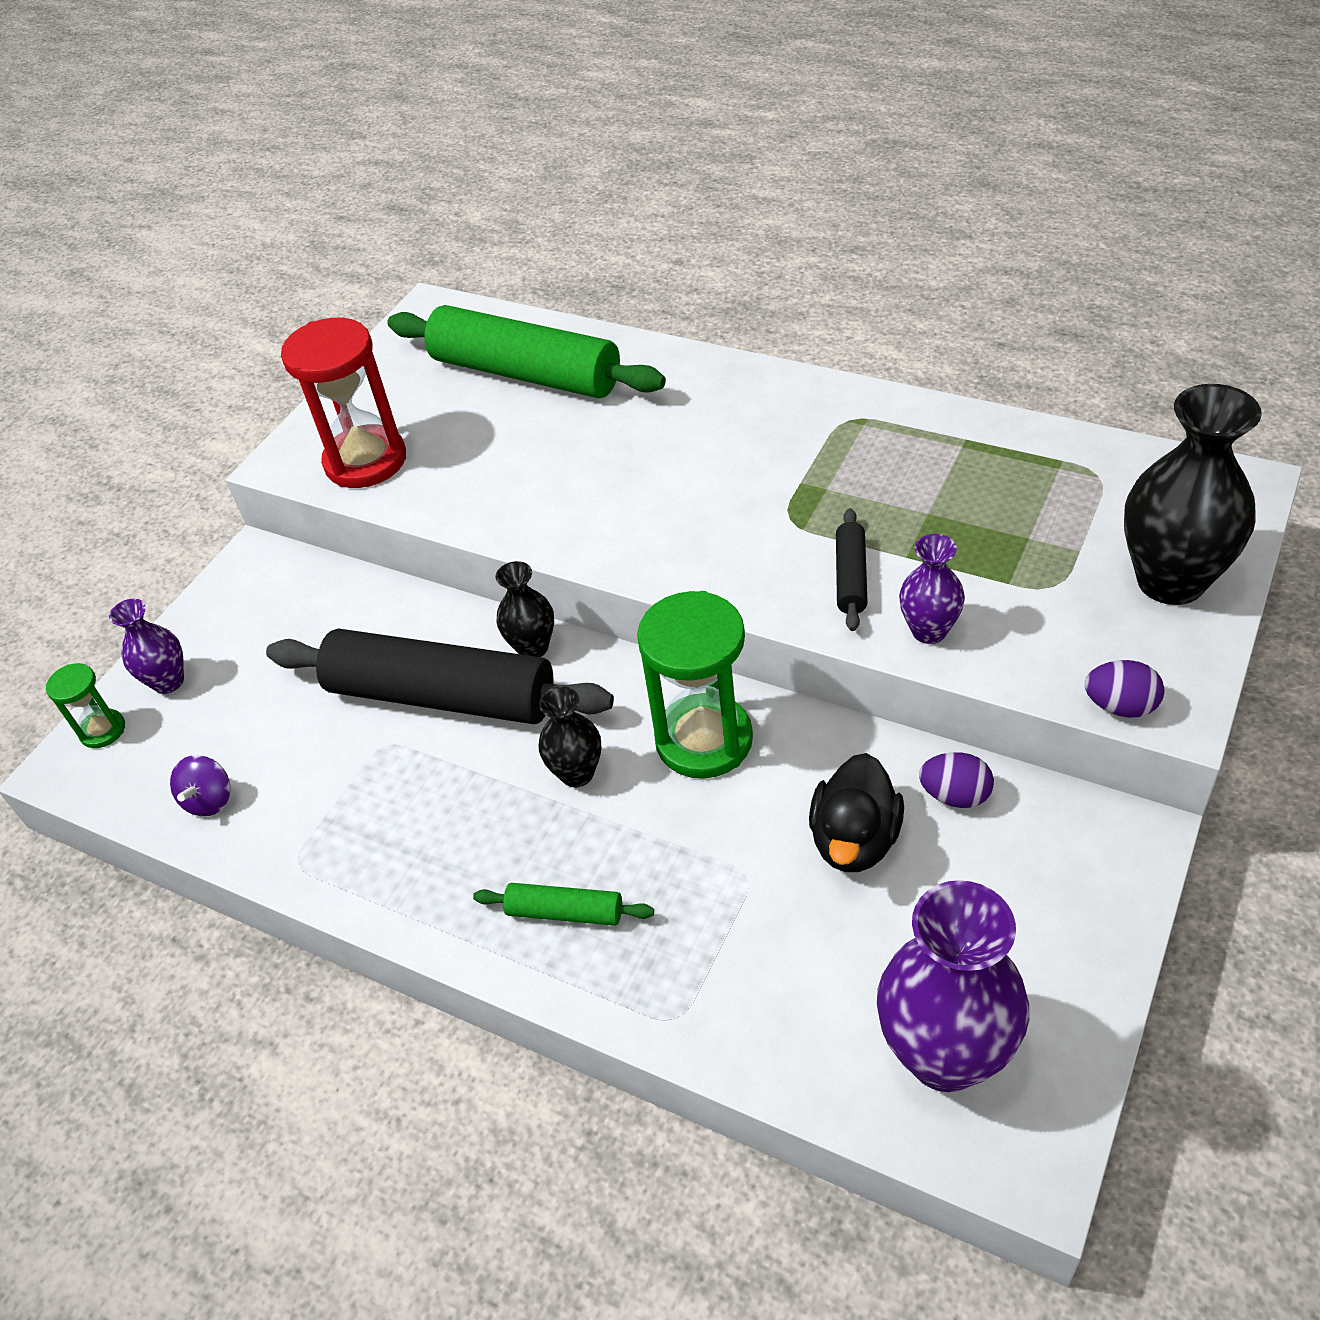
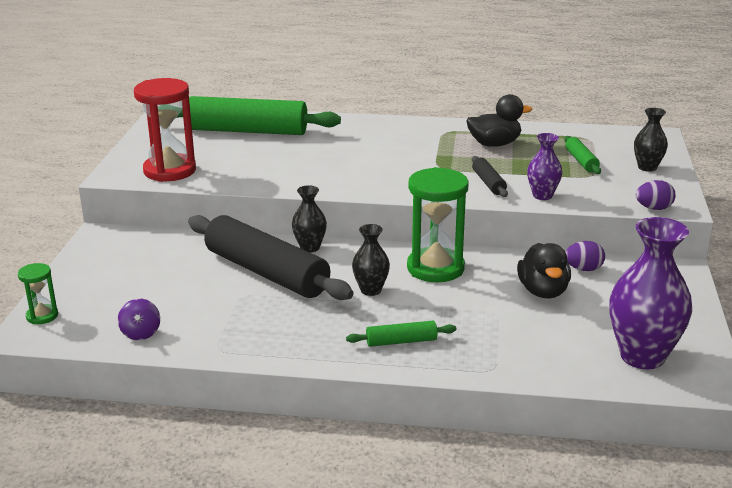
camera: 25 degrees left, 20 degrees down
(168, 681) = (76, 290): purple vase -> none
(442, 696) = (266, 272): black rolling pin -> black rolling pin turned 45 degrees clockwise
(916, 467) = (494, 144): none -> black duck
(1051, 541) = (581, 161): none -> green rolling pin
(1170, 581) = (647, 167): black vase -> black vase, size x0.53

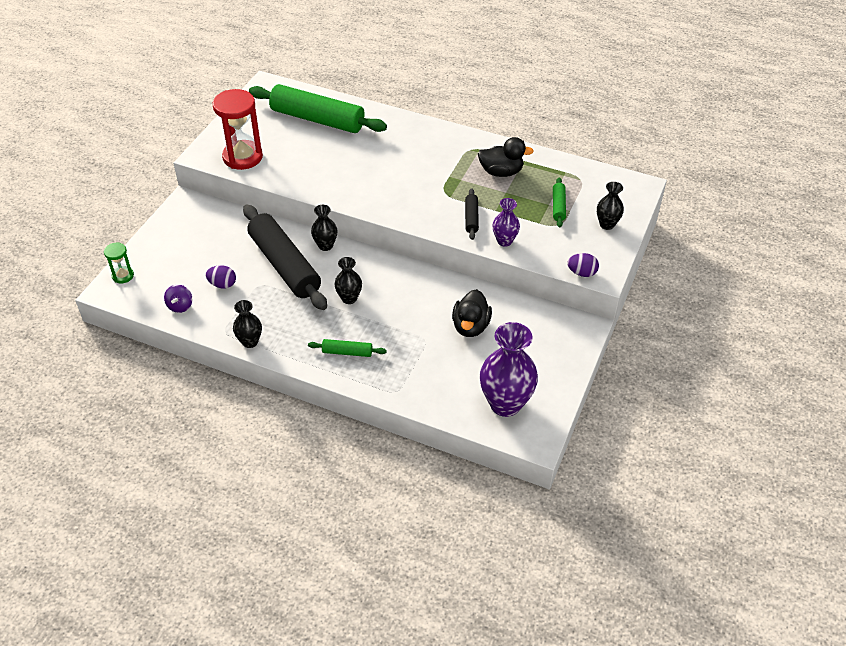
camera: 15 degrees right, 20 degrees up
(260, 353) = (250, 342): none -> black vase
(435, 268) = (405, 286): green hourglass -> none
(583, 269) = (513, 310): purple egg -> purple egg (222, 284)

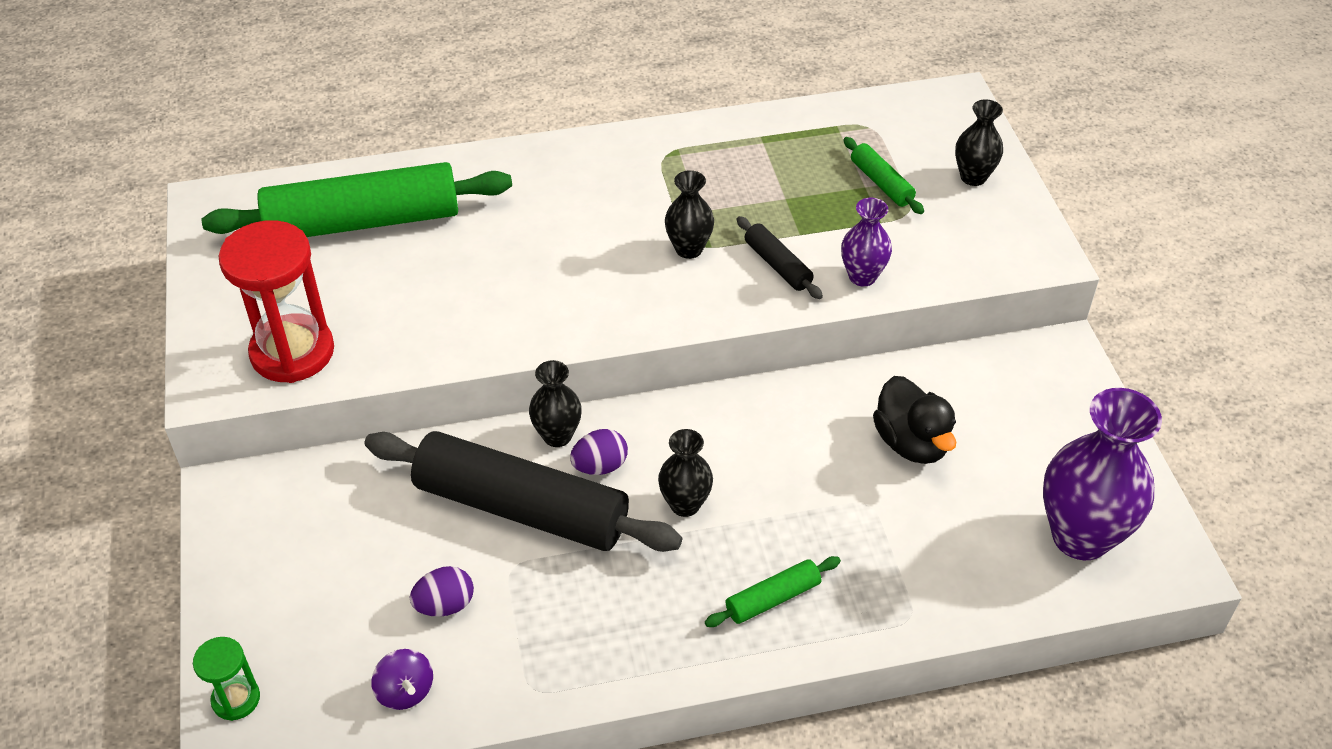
camera: 35 degrees left, 0 degrees up
(250, 342) = (595, 680): black vase -> black vase (689, 249)
(501, 172) = (746, 170): black duck -> none
(582, 273) = (1016, 268): purple egg -> purple egg (600, 466)

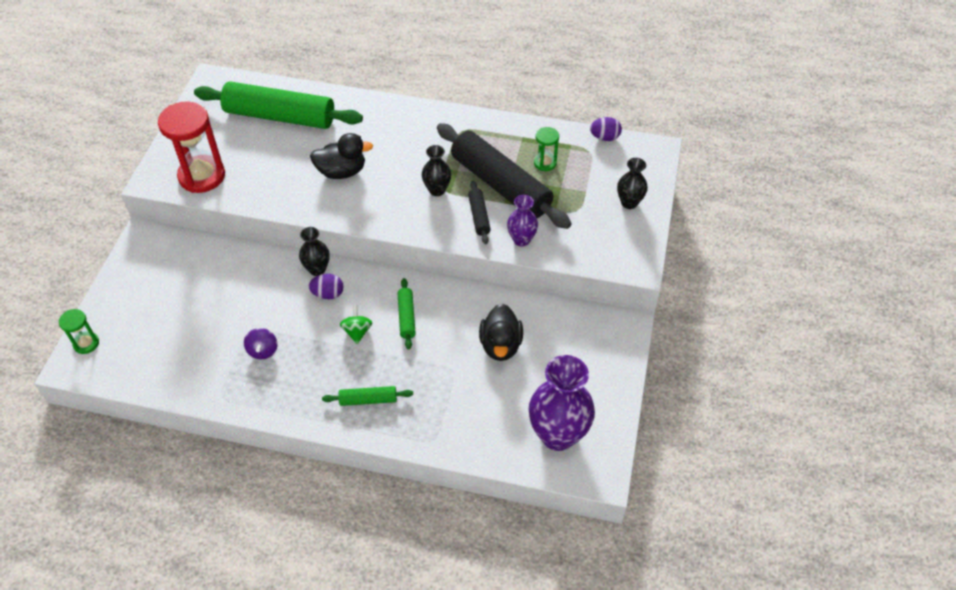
camera: 25 degrees right, 5 degrees up
(405, 691) = (162, 372): purple spinning top -> purple spinning top (263, 350)
(445, 605) = (207, 336): purple egg -> purple egg (604, 137)
(521, 508) = (275, 301): black rolling pin -> black rolling pin (501, 185)
(522, 270) = (342, 172): none -> black duck
(685, 504) = (357, 331): black vase -> green spinning top
(818, 161) = (545, 163): none -> green hourglass
(881, 183) = (572, 188): green rolling pin -> green rolling pin (406, 317)

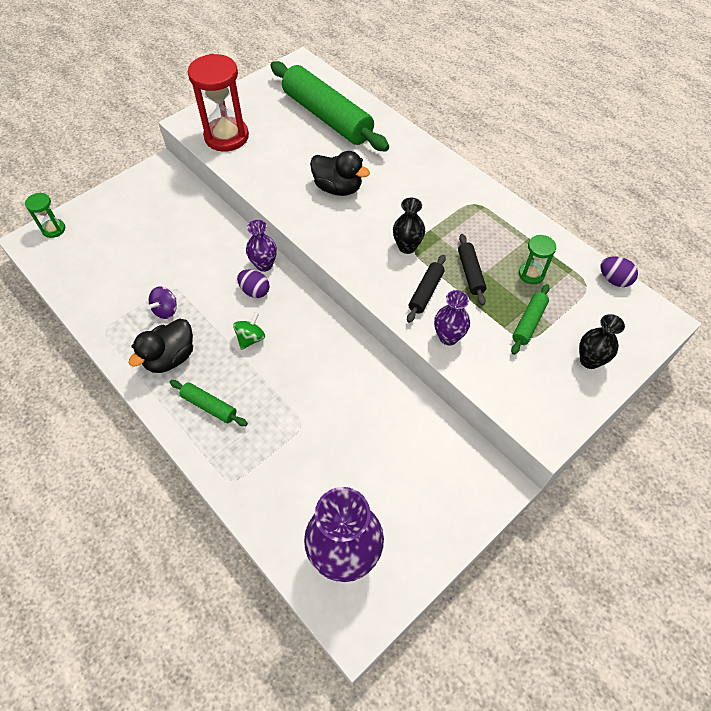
camera: 35 degrees right, 5 degrees up
(317, 269) = (264, 265): black vase -> purple vase
(406, 317) = (301, 350): green rolling pin -> green rolling pin (529, 323)
(500, 345) = (362, 428): black duck -> black duck (170, 358)
(501, 185) = (470, 273): black rolling pin -> black rolling pin, size x0.44

